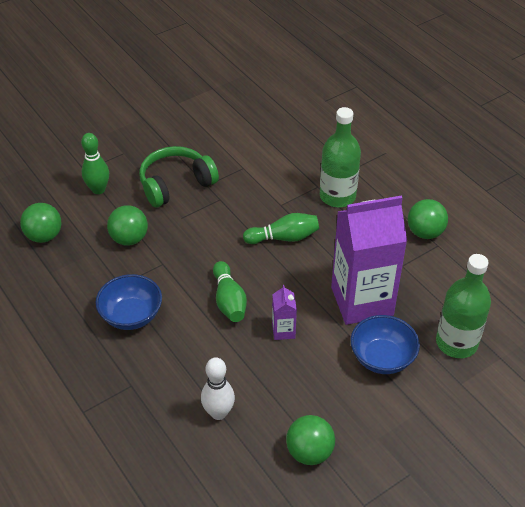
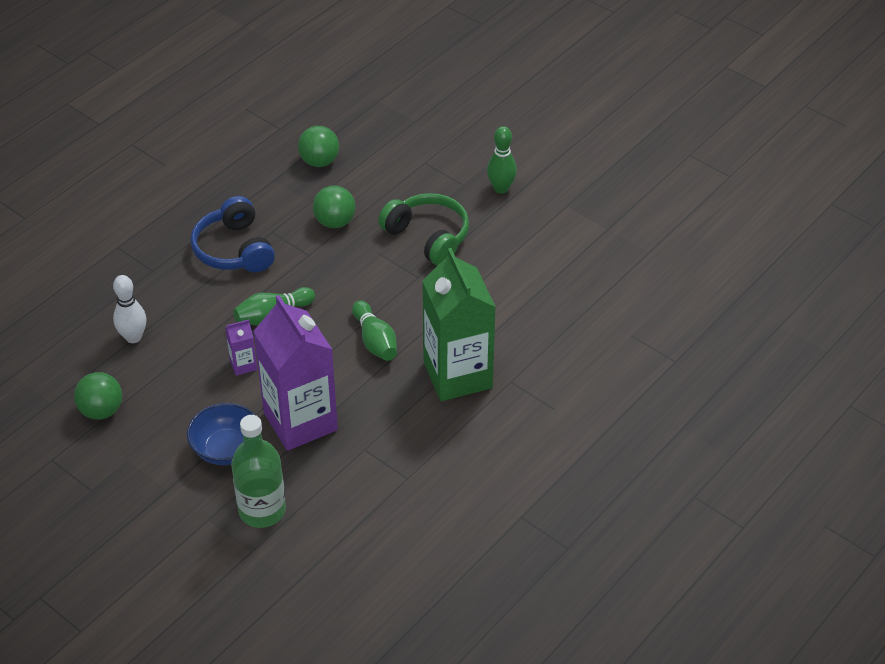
camera: 75 degrees right, 0 degrees up
(98, 189) = (398, 180): green bowling pin -> green bowling pin (501, 188)
(131, 315) = (234, 249): blue bowl -> blue headphones
(337, 196) = (457, 375): green bottle -> green carton
(425, 232) = (424, 463): green ball -> none

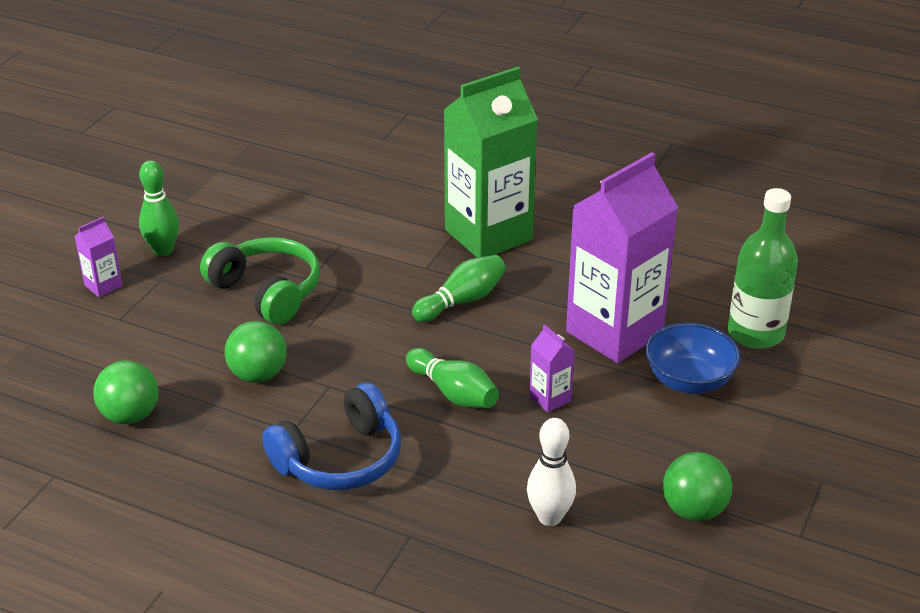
camera: 105 degrees left, 10 degrees down
(428, 237) = (267, 292): green headphones -> green headphones turned 105 degrees clockwise
(466, 157) = (103, 285): none -> purple carton

